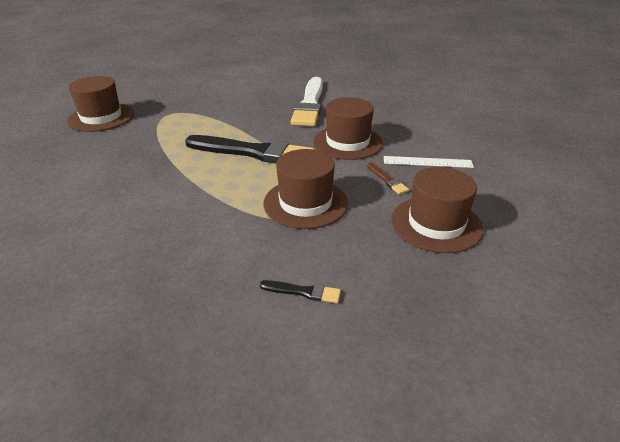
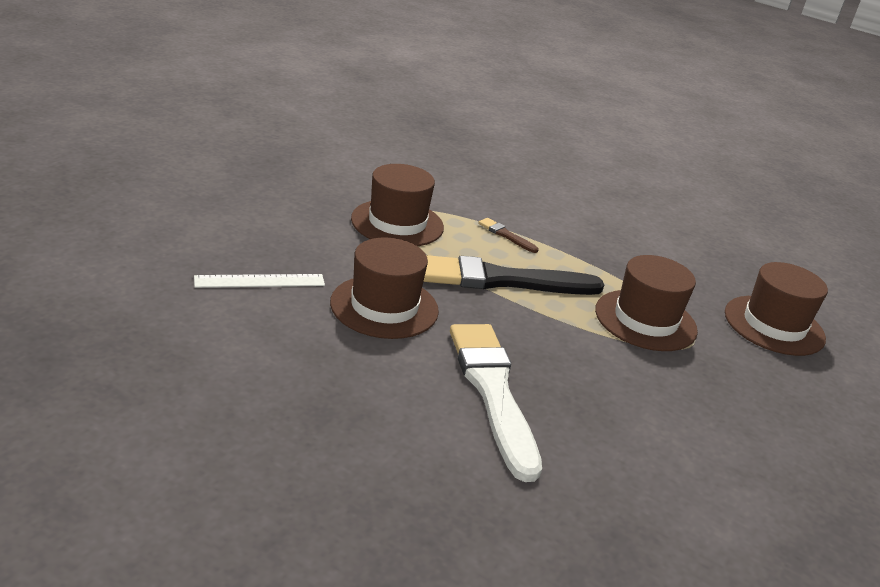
camera: 155 degrees right, 5 degrees down
(303, 292) = (362, 163): black brush -> none
(387, 180) = (313, 253): brown brush -> brown brush (506, 235)
(436, 224) = (253, 210): brown hat -> brown hat (645, 320)

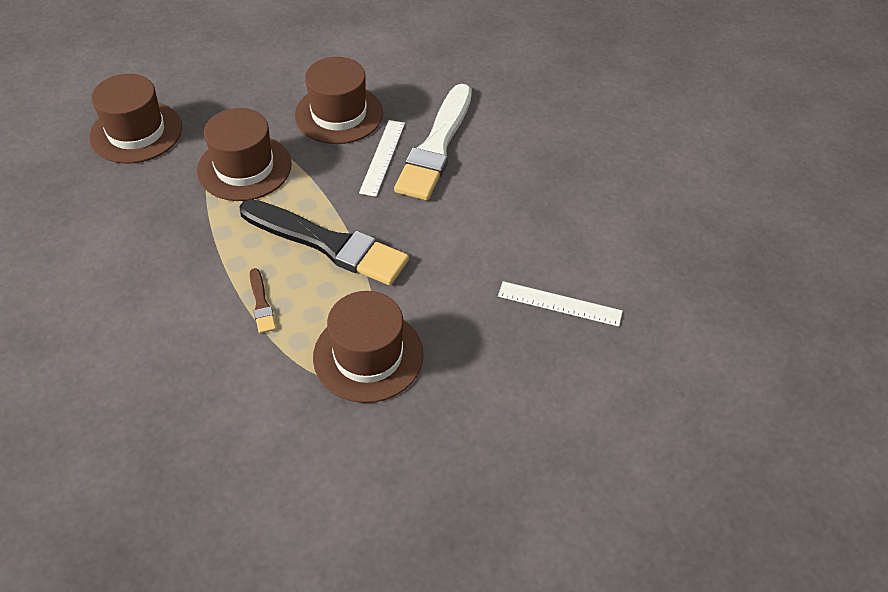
camera: 145 degrees left, 20 degrees up
(384, 306) = (463, 243): brown hat -> brown hat (339, 114)
(536, 364) = (382, 157): none -> white ruler

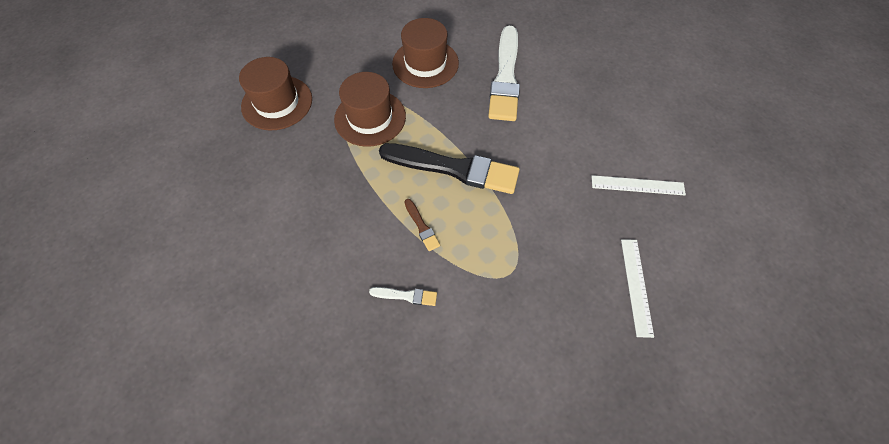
camera: 10 degrees left, 10 degrees up
(212, 379) = (406, 296): none -> white brush
(368, 355) = (516, 253): brown hat -> none
(382, 157) = (469, 92): white ruler -> white ruler (636, 286)

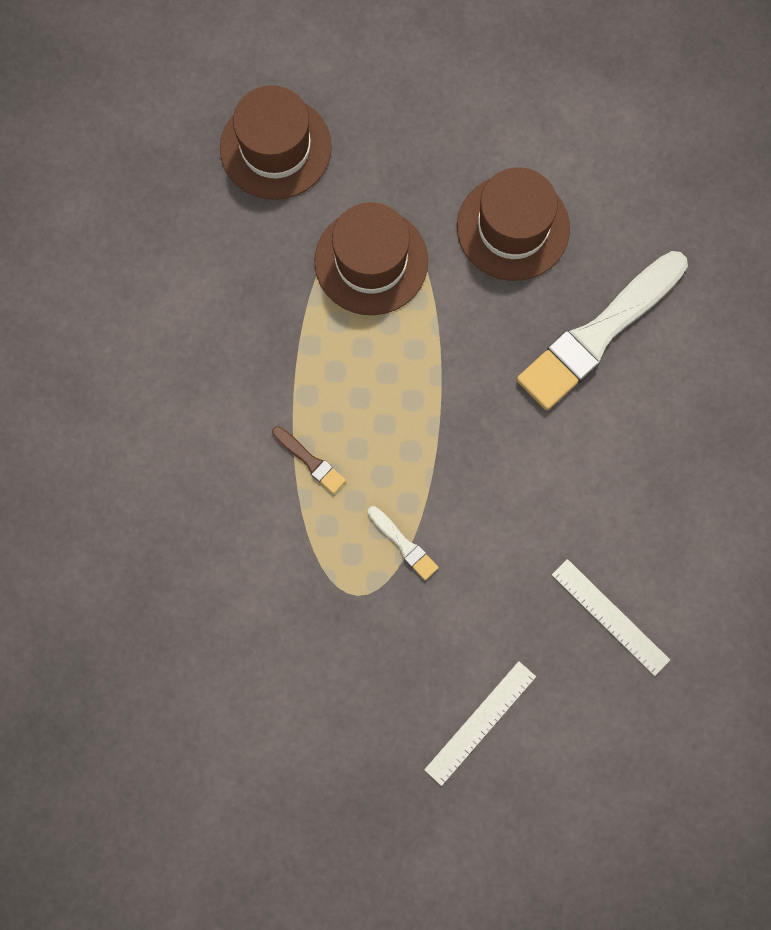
camera: 40 degrees right, 15 degrees up
(406, 296) = (227, 528): white brush -> white brush (404, 544)
(421, 226) = (310, 461): brown brush -> brown brush turned 60 degrees counterclockwise
(454, 168) = (411, 416): black brush -> none

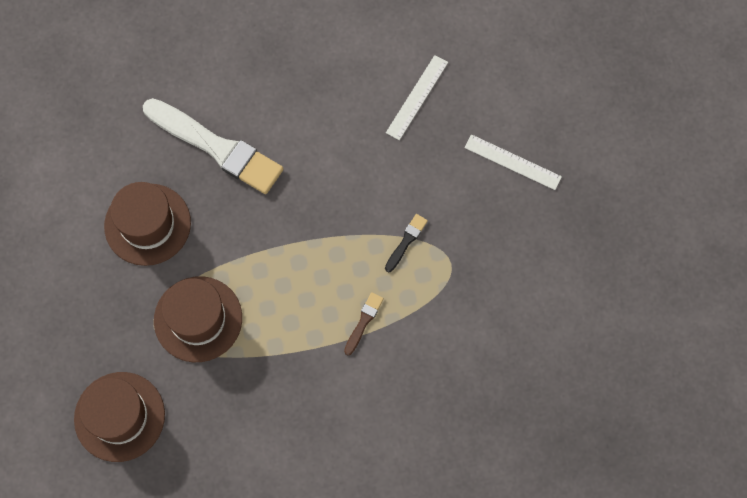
camera: 105 degrees left, 5 degrees down
(404, 544) = (406, 241): white brush -> black brush

